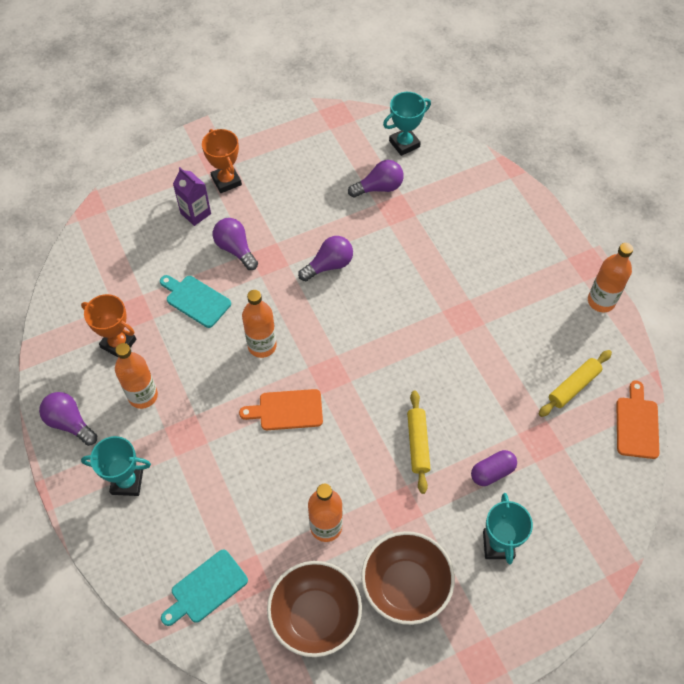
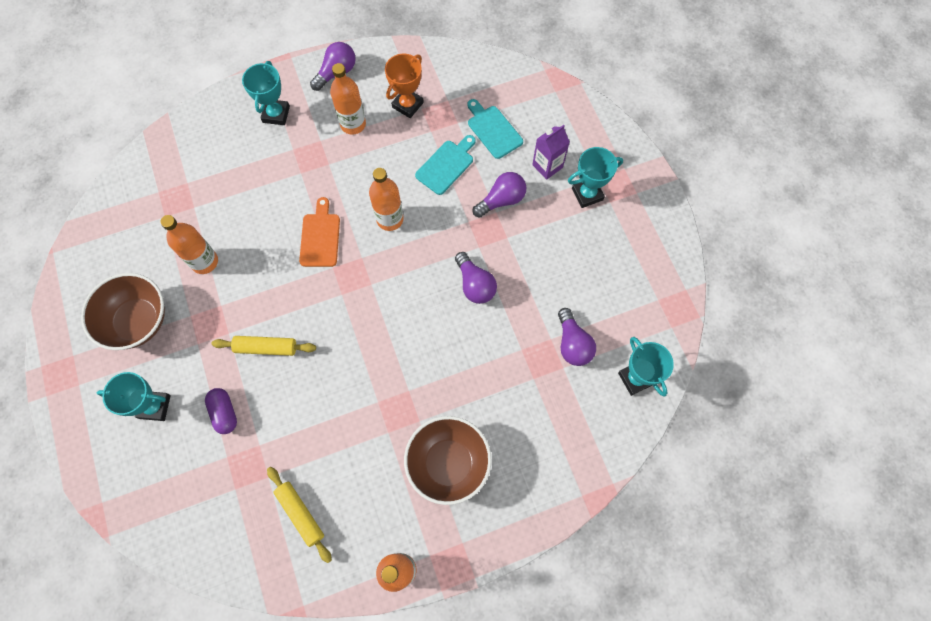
camera: 95 degrees right, 10 degrees up
(206, 588) = (174, 170): turquoise cutting board -> turquoise cutting board (493, 130)
(226, 181) = (587, 194): orange trophy -> turquoise trophy
(315, 616) = (132, 248): brown bowl -> brown bowl (448, 463)
(637, 424) = (246, 574): orange cutting board -> none

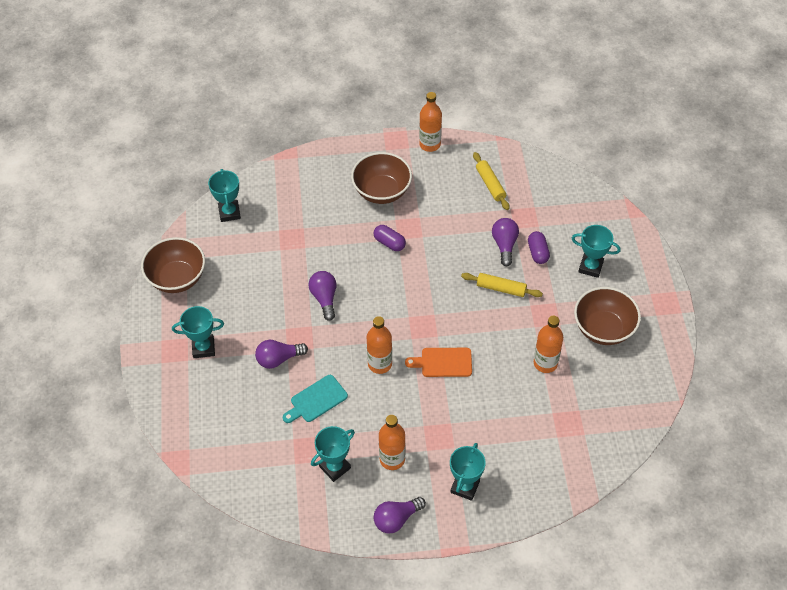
camera: 165 degrees left, 15 degrees down
(320, 237) = (443, 362): orange cutting board -> orange cutting board turned 75 degrees clockwise
(407, 105) = (335, 467): orange trophy -> turquoise trophy
(418, 381) = (389, 243): none -> purple capsule
(493, 130) = (262, 424): turquoise cutting board -> none
(547, 166) = (227, 379): purple carton -> none
(572, 344) = (265, 243): purple light bulb -> purple light bulb (504, 245)
(656, 270) = (177, 278): none -> brown bowl

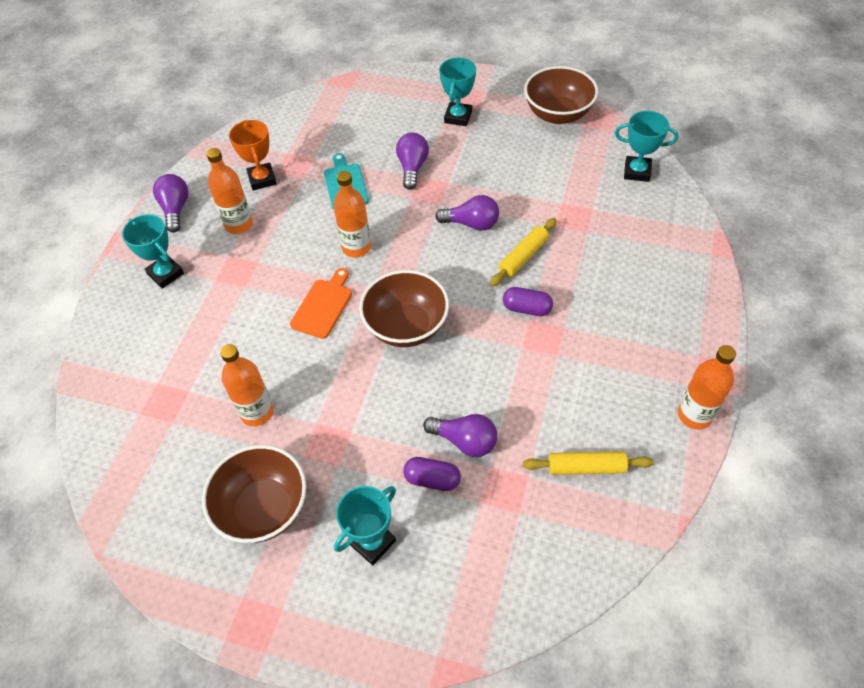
camera: 115 degrees right, 0 degrees up
(335, 467) = (262, 179): turquoise trophy -> orange trophy
(382, 191) = (619, 327): brown bowl -> brown bowl (406, 327)
(389, 243) = (526, 308): purple capsule -> purple capsule turned 45 degrees clockwise
(501, 288) = (395, 407): yellow rolling pin -> yellow rolling pin (523, 257)

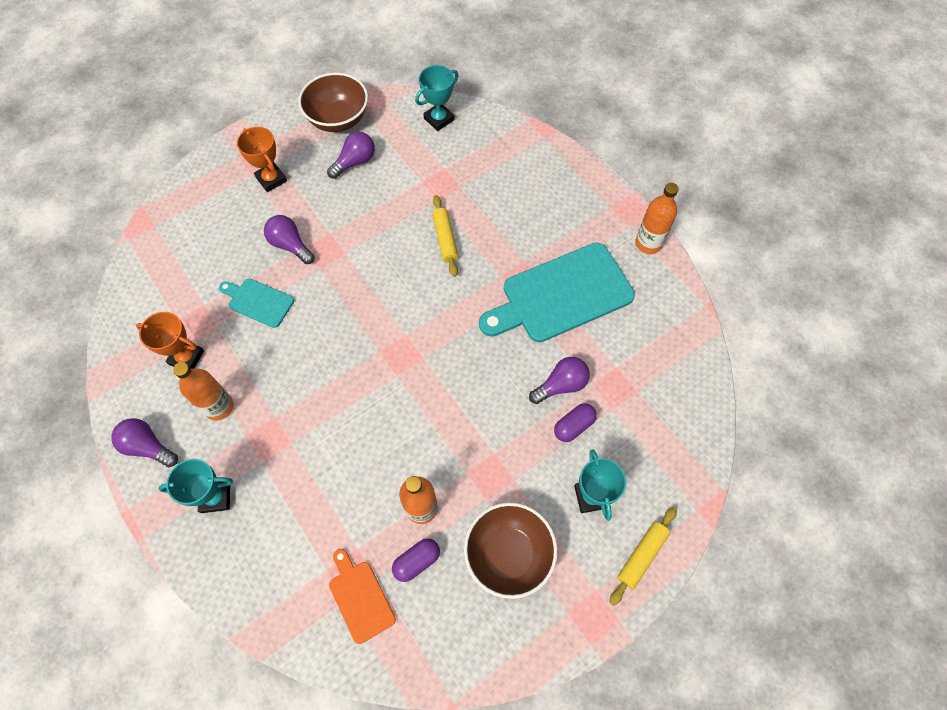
camera: 55 degrees left, 10 degrees up
(323, 306) = (365, 397): orange cutting board -> orange cutting board (360, 597)
(356, 247) = (331, 337): orange bottle -> none
(406, 327) = (436, 355): brown bowl -> none
(458, 117) = (271, 179): turquoise trophy -> orange trophy
(471, 224) = (384, 248): purple light bulb -> purple light bulb (355, 162)
(526, 308) = (490, 270): purple capsule -> purple capsule (417, 561)
(558, 379) = (561, 295): none -> turquoise cutting board
(586, 467) = (636, 329): yellow rolling pin -> yellow rolling pin (641, 556)

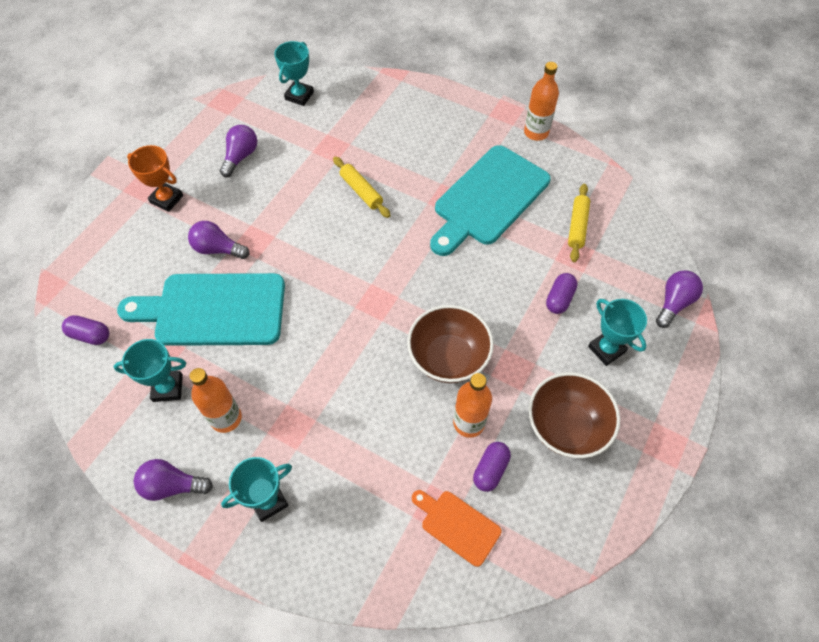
camera: 25 degrees left, 5 degrees down
(149, 282) = (90, 335): none -> purple capsule
(186, 358) = (168, 388): orange trophy -> turquoise trophy
(258, 301) = (213, 310): turquoise cutting board -> turquoise cutting board, size x2.03
(338, 119) = (204, 126): brown bowl -> brown bowl (448, 358)
(561, 385) = (530, 270): purple light bulb -> purple light bulb (673, 303)
(641, 556) = (674, 378): yellow rolling pin -> yellow rolling pin (577, 226)

